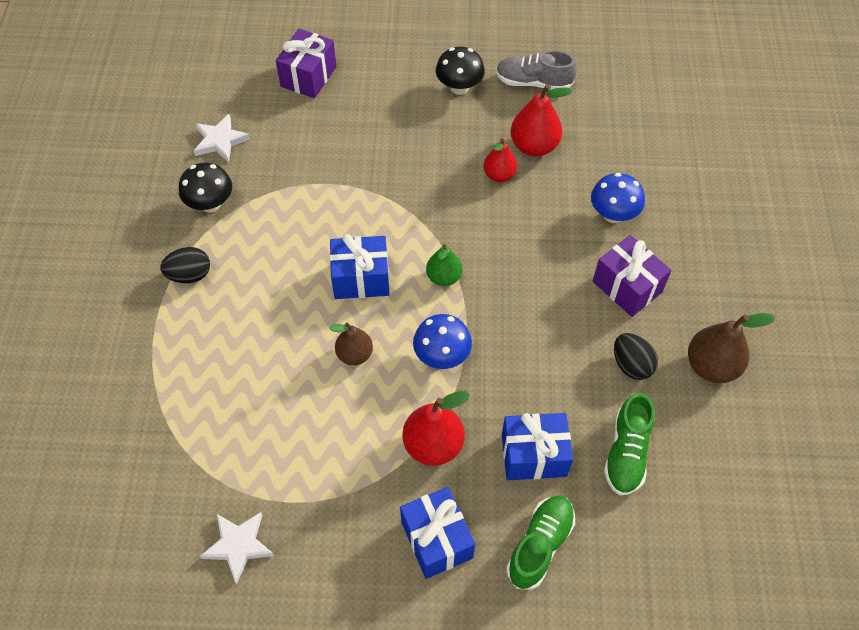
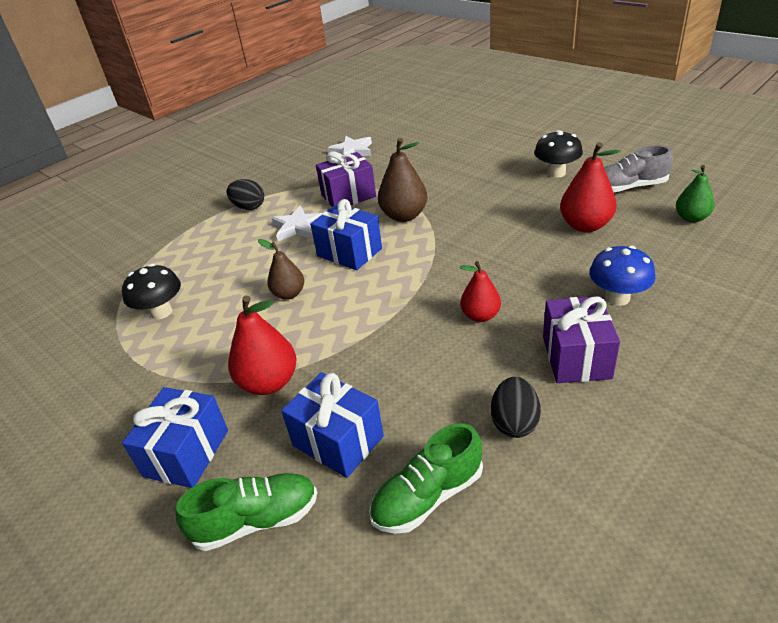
camera: 45 degrees right, 20 degrees down
(210, 204) = (306, 178): black mushroom -> black mushroom (161, 312)
(238, 545) = (72, 367): white star -> white star (298, 227)
(308, 76) = (447, 137): purple gift -> purple gift (348, 196)
(442, 356) = (349, 326): blue mushroom -> none
(443, 277) = (411, 277): green pear -> green pear (691, 218)
(499, 175) = (532, 233): red pear -> red pear (480, 316)
(533, 82) = (628, 188): grey shoe -> grey shoe turned 60 degrees counterclockwise
(711, 366) = (610, 474): brown pear -> brown pear (404, 216)

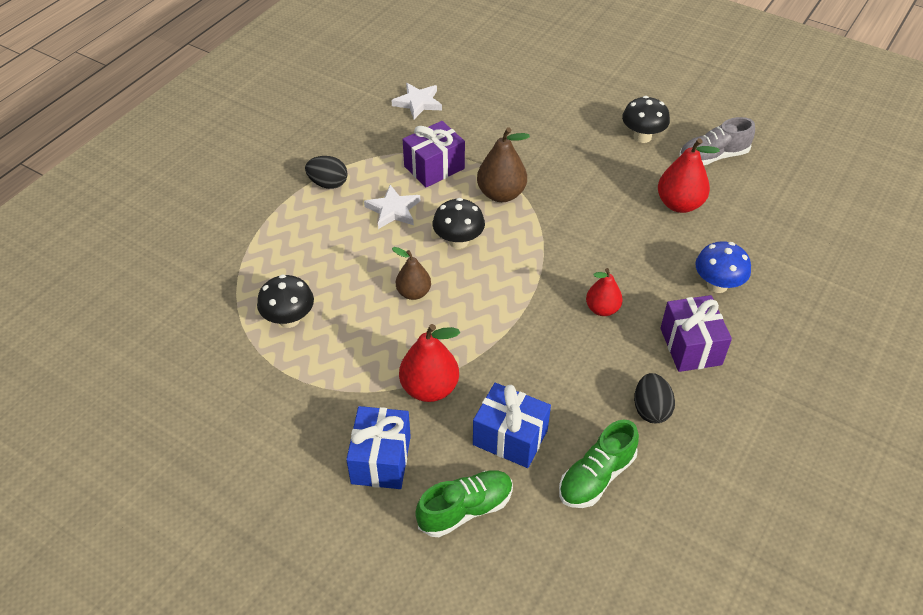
camera: 15 degrees left, 10 degrees up
(349, 252) = (458, 241): blue gift -> black mushroom
(691, 218) = (772, 194): green pear -> none

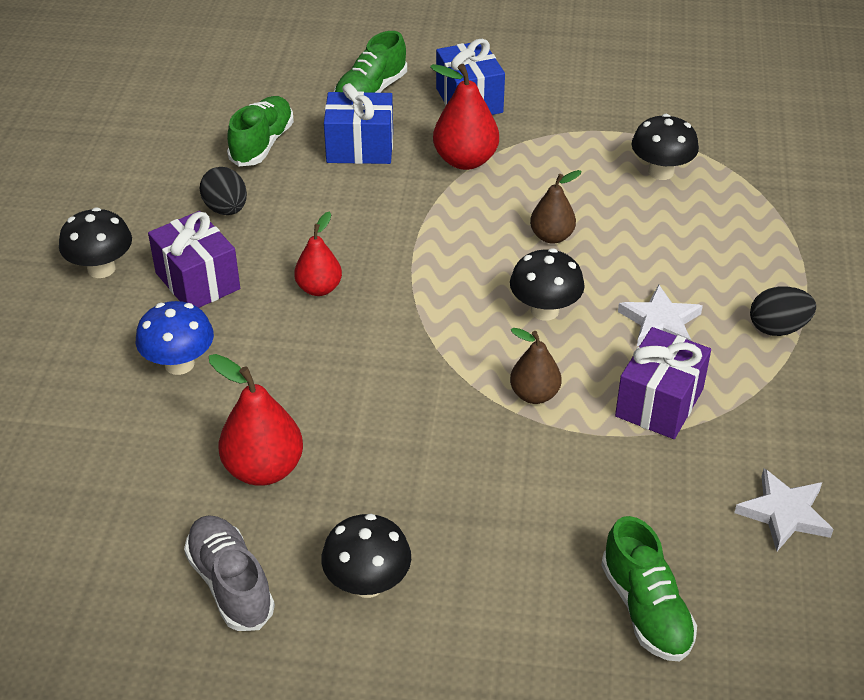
camera: 155 degrees right, 5 degrees down
(501, 194) = (534, 394): brown pear -> brown pear, size x0.65
(515, 90) = (646, 609): none -> green shoe
(713, 157) = (230, 584): grey shoe -> grey shoe turned 75 degrees counterclockwise
(765, 384) = (101, 269): none -> black mushroom

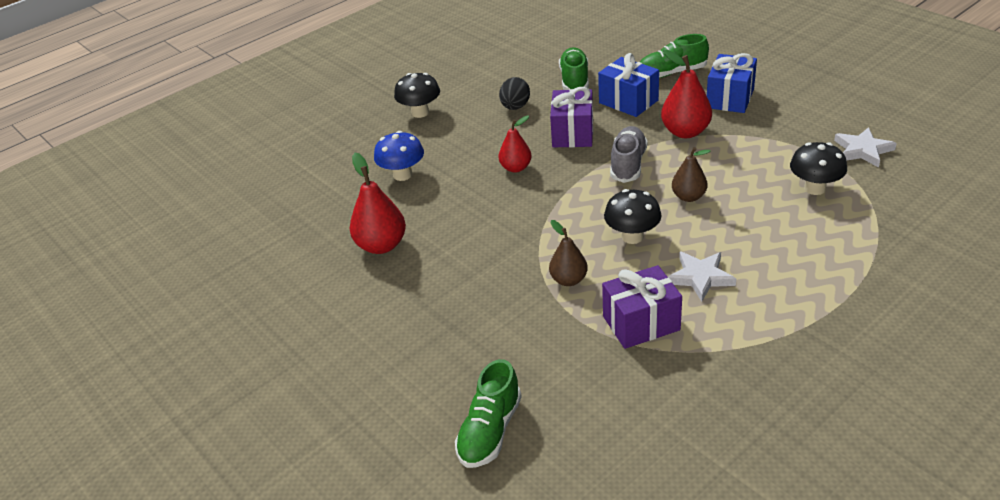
camera: 45 degrees right, 5 degrees down
(197, 281) = (458, 138): purple gift -> purple gift (572, 133)
(230, 584) = (303, 292): grey shoe -> grey shoe (628, 164)
(262, 144) = (574, 80): green shoe -> green shoe turned 60 degrees counterclockwise
(367, 583) = (363, 328): black mushroom -> none
(778, 328) = (782, 320): black egg -> none
(784, 513) = (644, 431): white star -> white star (863, 150)

